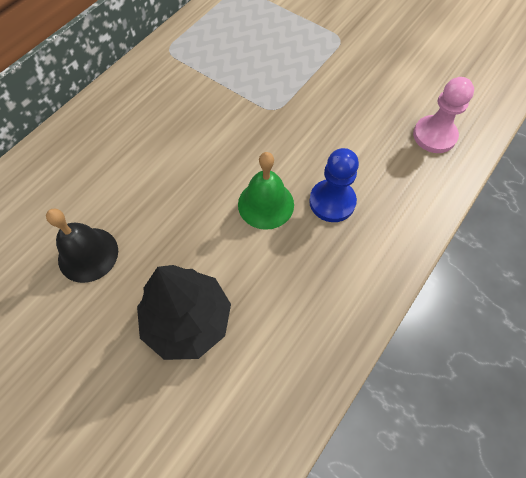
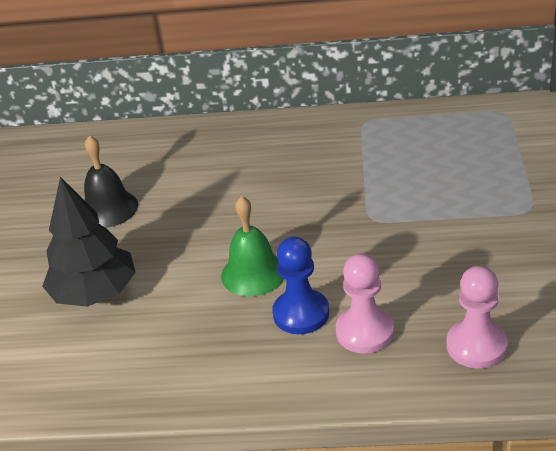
camera: 60 degrees right, 25 degrees down
(378, 179) = (365, 332): none -> pink pawn

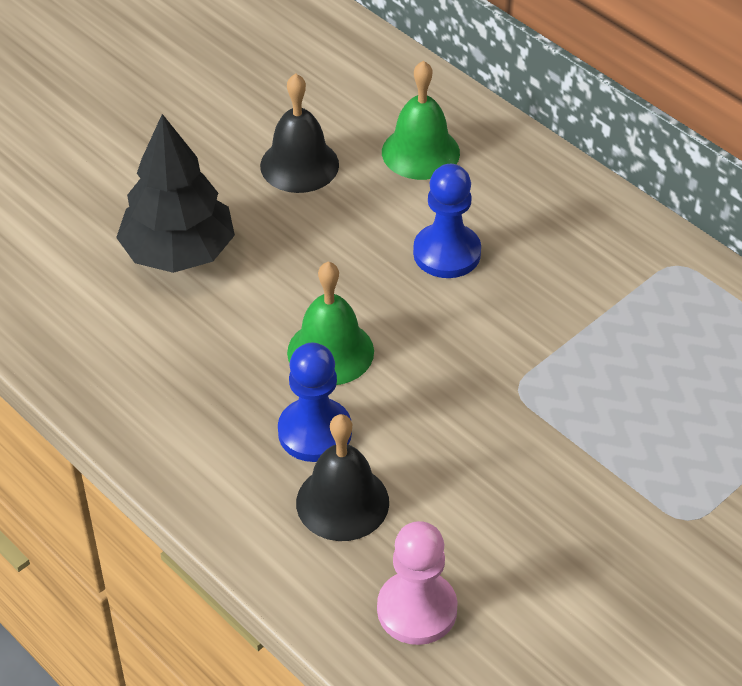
camera: 40 degrees right, 10 degrees up
(169, 161) = (420, 152): none -> green bell
(249, 191) = (447, 253): none -> blue pawn
(365, 332) = (342, 502): pink pawn -> black bell

